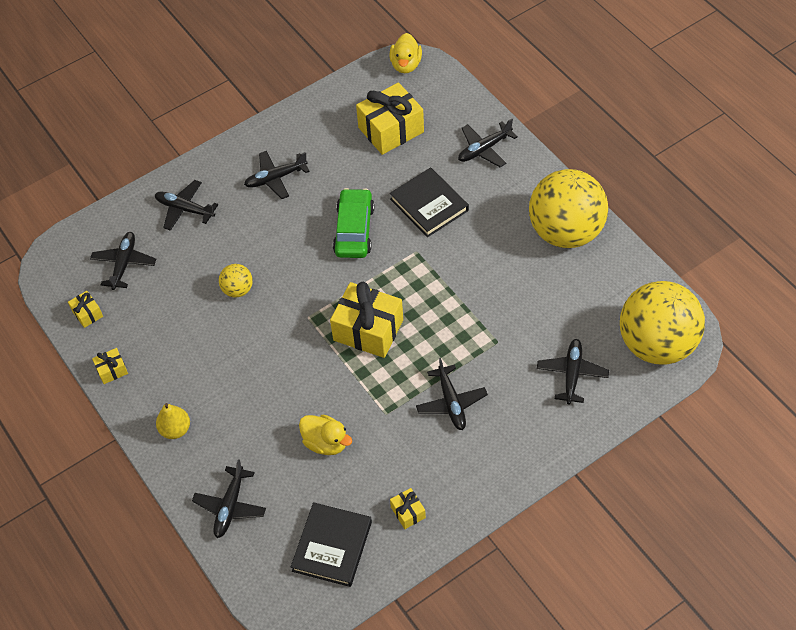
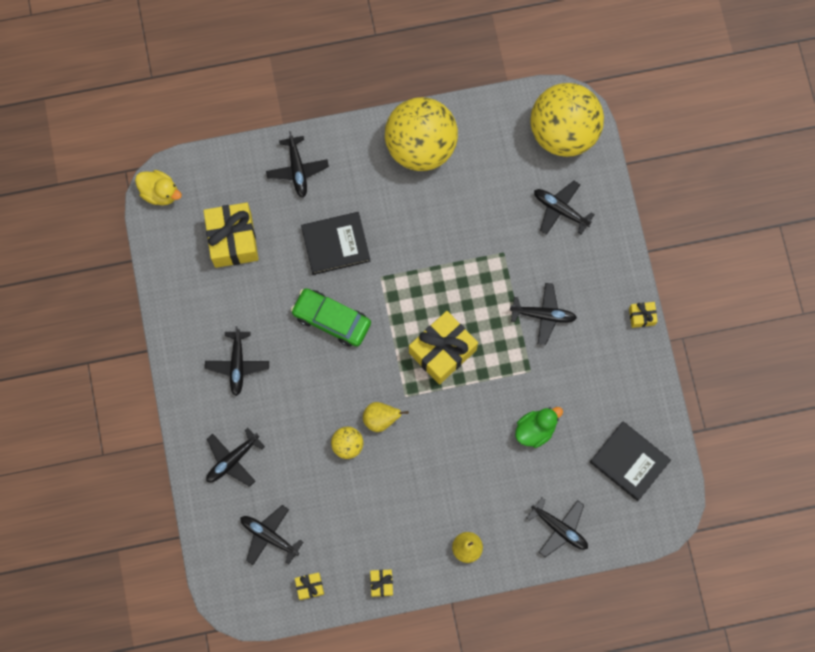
camera: 70 degrees left, 20 degrees up
(275, 306) = (380, 419): none -> yellow pear
(326, 443) = (535, 429): yellow duck -> green duck
(408, 512) = (625, 391): yellow gift -> yellow gift (642, 316)

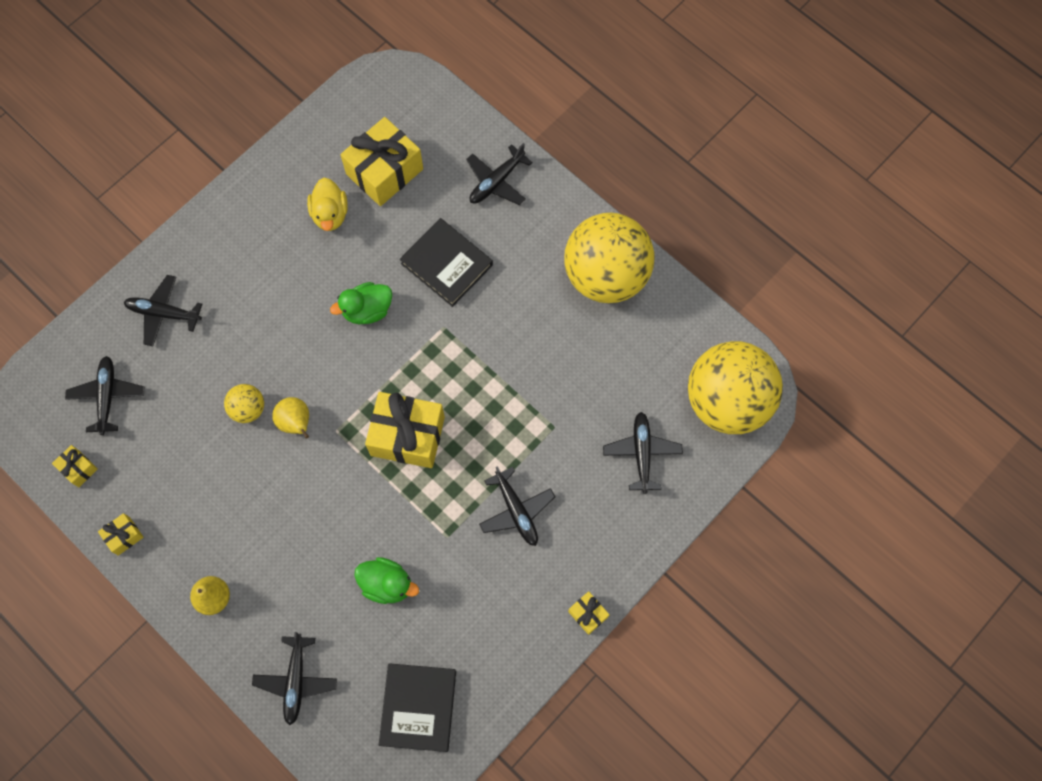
camera: 55 degrees right, 5 degrees down
(160, 192) = (385, 81): yellow duck -> yellow duck (330, 214)
(237, 365) = (262, 256): black plane -> none
(331, 319) = (367, 310): green car -> green duck

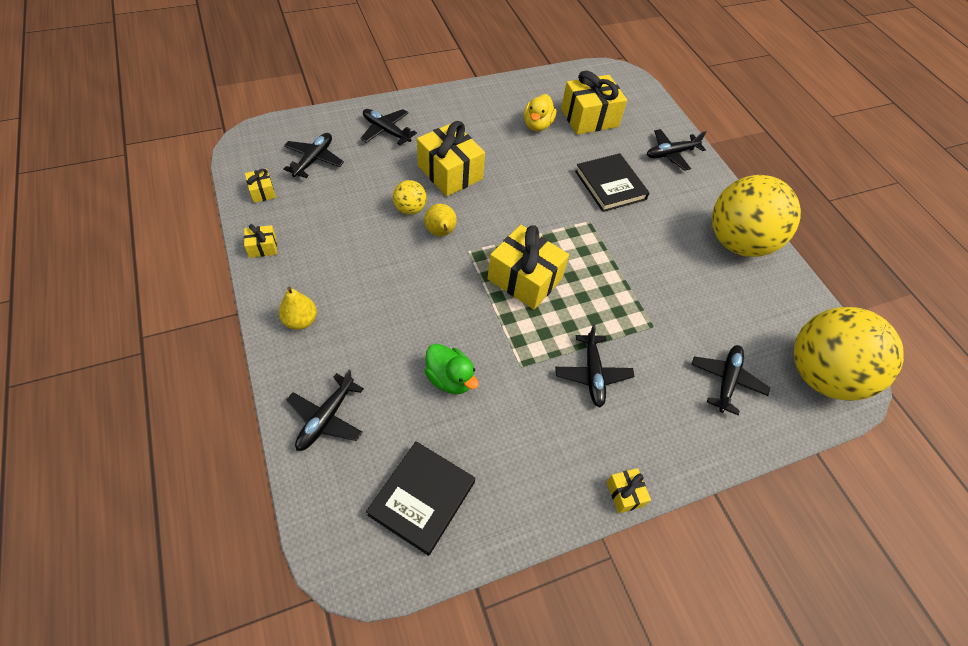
camera: 20 degrees right, 15 degrees down
(265, 336) = (450, 172): none -> yellow gift
(367, 310) = (535, 188): green duck -> none

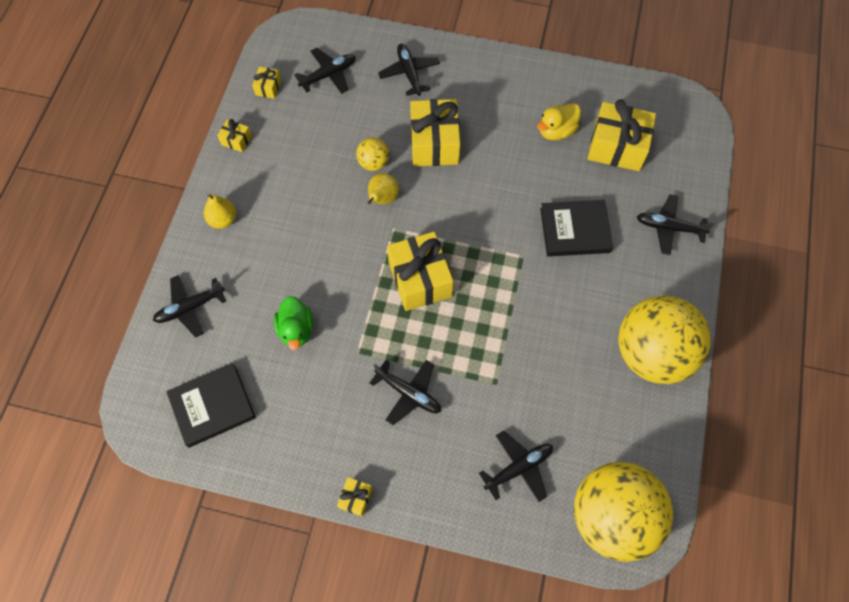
camera: 40 degrees right, 10 degrees up
(593, 374) = (409, 393): black plane -> black plane turned 90 degrees counterclockwise
(610, 185) = (575, 230): black book -> black book turned 75 degrees clockwise

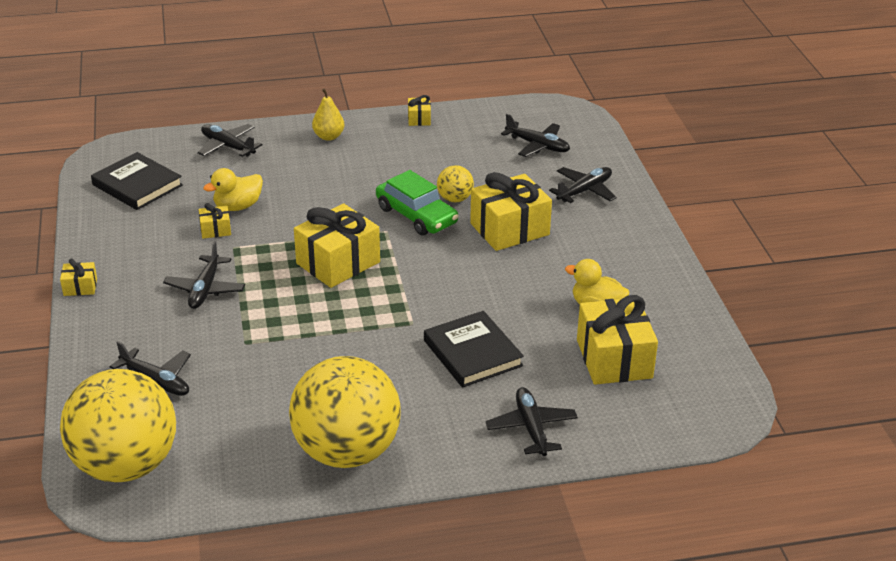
camera: 65 degrees right, 30 degrees down
(268, 87) = (492, 118): yellow gift -> yellow gift (215, 230)
(296, 330) = (238, 206): green duck -> yellow duck
(382, 199) = (416, 215): yellow pear -> green car

